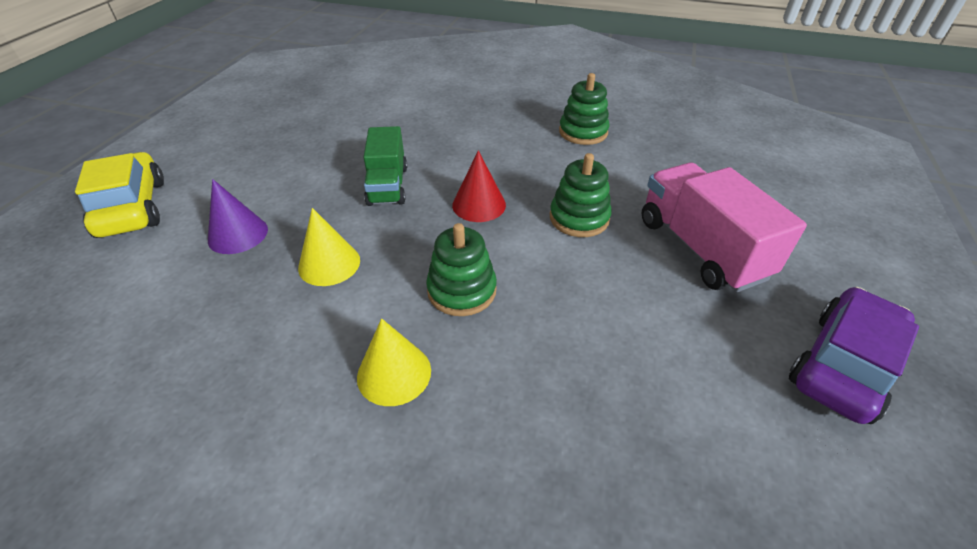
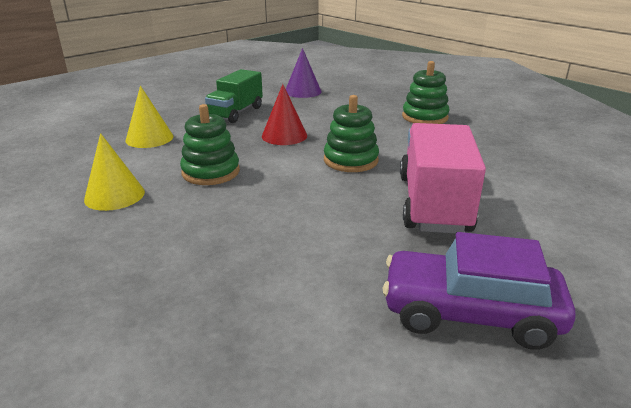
camera: 30 degrees right, 15 degrees down
(132, 208) = (84, 90): yellow car -> none
(238, 234) = (119, 113): purple cone -> purple cone (303, 91)
(843, 365) = (469, 313): purple car -> purple car turned 150 degrees counterclockwise

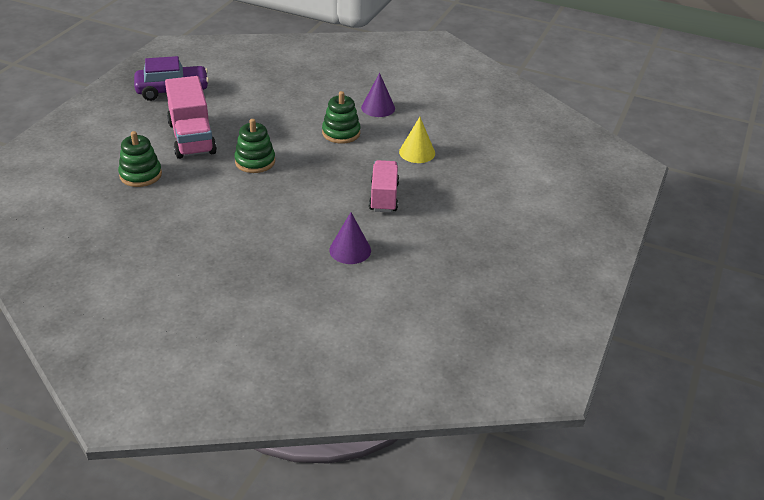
camera: 155 degrees right, 10 degrees up
(114, 195) = (378, 108): yellow cone -> purple cone
(236, 113) = (384, 197): green truck -> pink truck
(284, 135) = (319, 177): red cone -> none
(425, 117) = (208, 230): green stacking toy -> green stacking toy (140, 175)

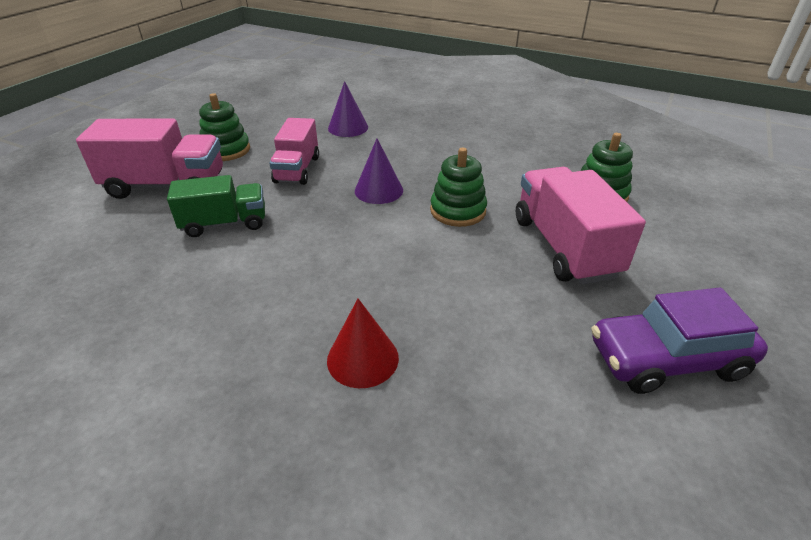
camera: 175 degrees left, 0 degrees up
(315, 91) = (362, 358): none -> red cone
(341, 133) = (329, 256): green stacking toy -> green stacking toy (226, 150)
(378, 108) = (246, 312): purple cone -> purple cone (378, 190)
(417, 152) = (225, 223): yellow cone -> green truck
(480, 181) = (166, 186): none -> pink truck

